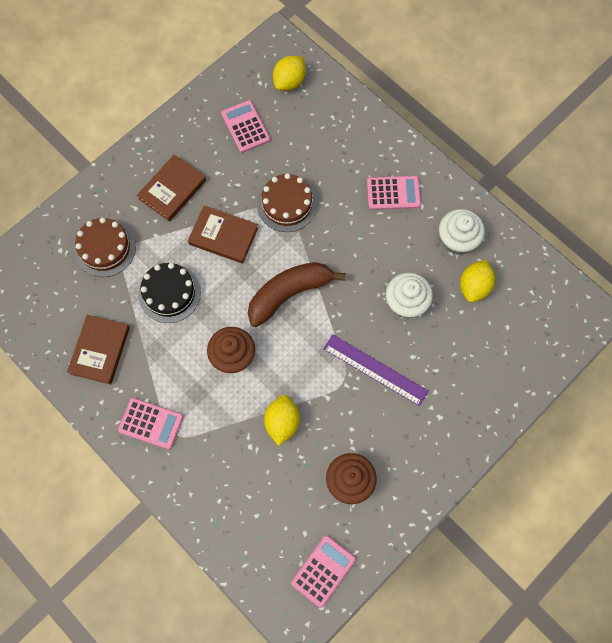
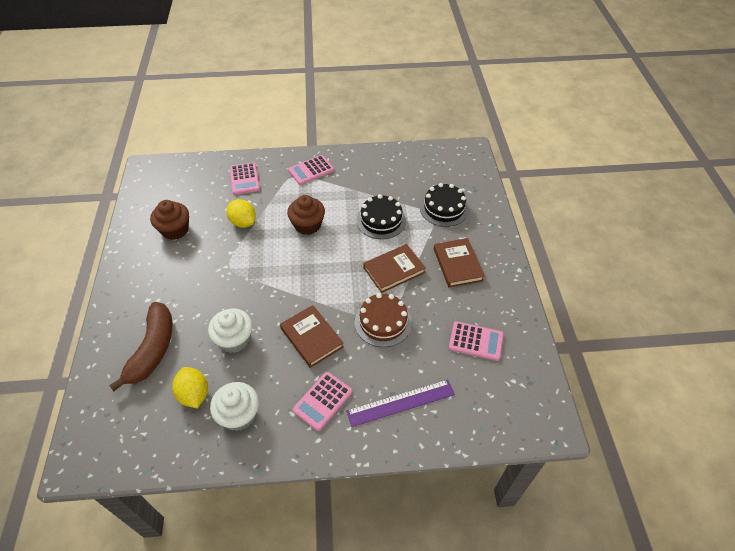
camera: 130 degrees right, 20 degrees down
(100, 350) = (377, 173): brown book -> brown book (311, 338)
(105, 248) = (444, 208): brown cake -> black cake
(289, 82) = (497, 403): yellow lemon -> none
(289, 294) = (315, 278): brown banana -> brown banana (153, 350)
(323, 570) = (152, 190): pink calculator -> pink calculator (244, 179)
(375, 370) = (215, 288): purple ruler -> purple ruler (401, 402)

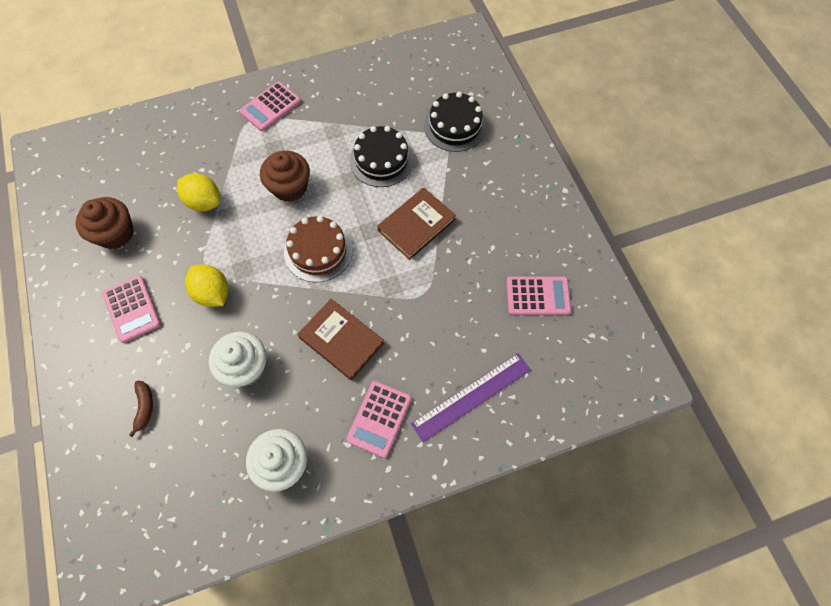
camera: 15 degrees left, 15 degrees up
(153, 350) = (145, 407): brown banana -> brown banana, size x0.43
(194, 394) = (218, 452): yellow lemon -> yellow lemon (213, 293)
(244, 179) = (185, 138): pink calculator -> pink calculator (132, 309)
(383, 322) = (422, 298): brown cake -> brown cake (318, 251)
(457, 264) = (491, 200): brown book -> none

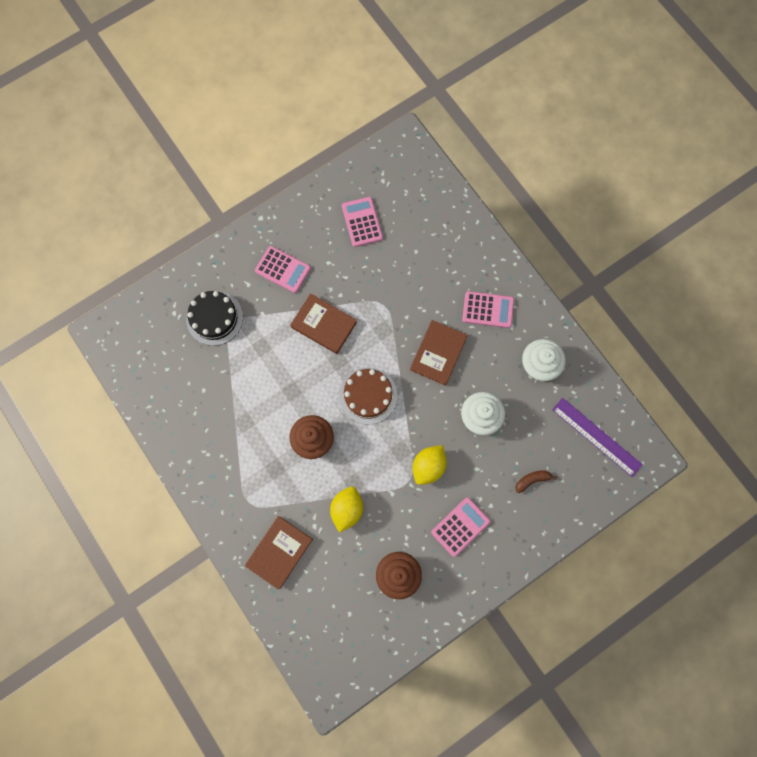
camera: 105 degrees left, 10 degrees up
(191, 135) = (279, 552): none -> brown book
(270, 107) = (230, 489): pink calculator -> pink calculator (283, 269)
(381, 160) = (266, 370): black cake -> none
(471, 396) = (452, 252): purple ruler -> purple ruler (596, 437)

